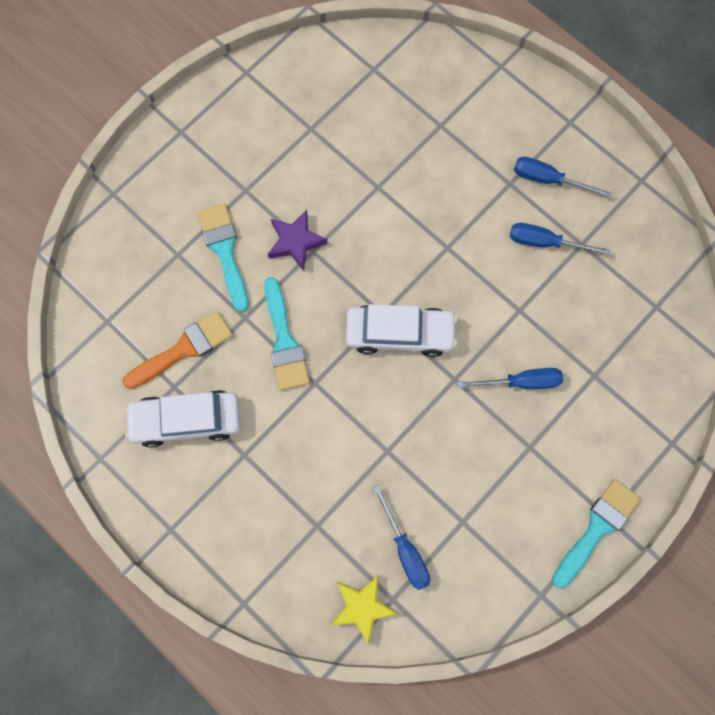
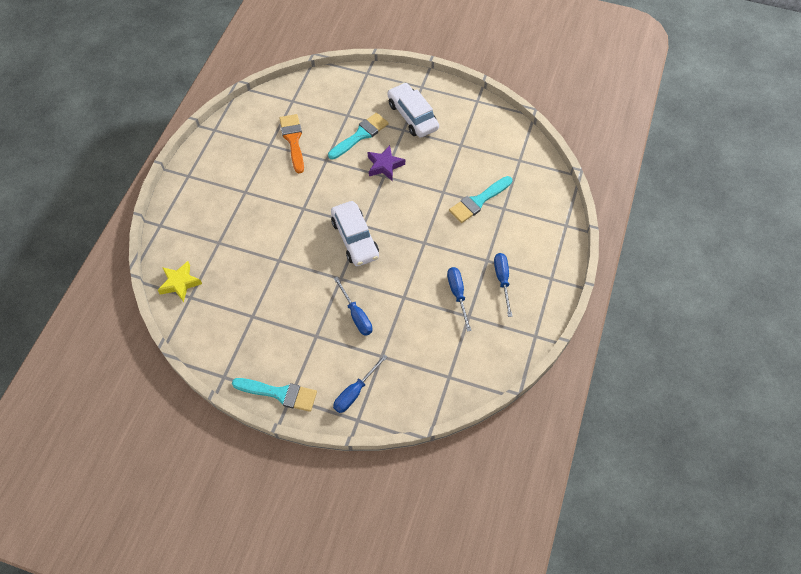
camera: 65 degrees right, 15 degrees down
(184, 349) = (293, 140): orange brush -> orange brush turned 135 degrees counterclockwise
(186, 420) = (253, 158): white car -> white car (412, 116)
(284, 341) = (321, 184): turquoise brush -> turquoise brush (478, 201)
(405, 549) = (222, 292): blue screwdriver -> blue screwdriver (355, 392)

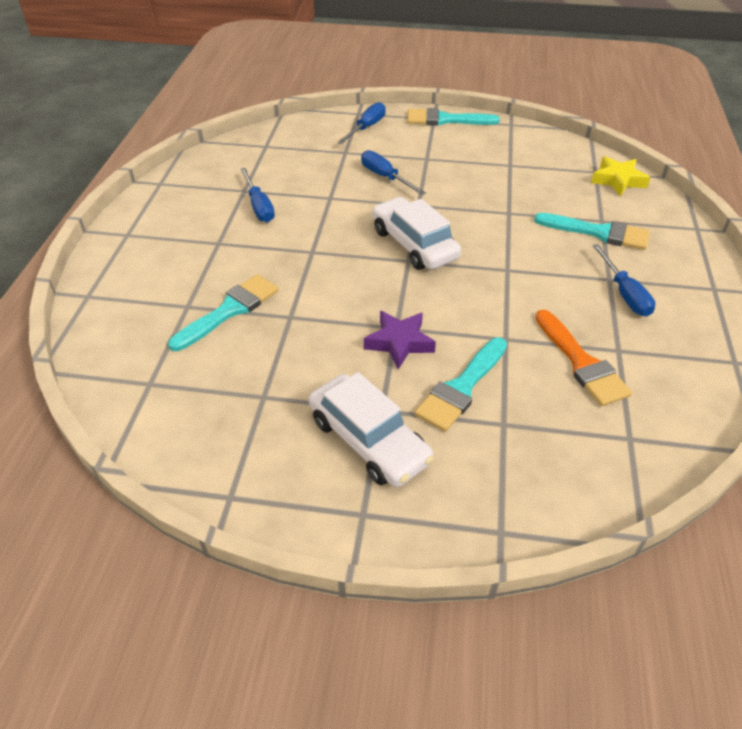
camera: 170 degrees right, 15 degrees down
(228, 231) = (598, 232): none -> turquoise brush
(502, 280) = (197, 225): blue screwdriver -> blue screwdriver (624, 294)

